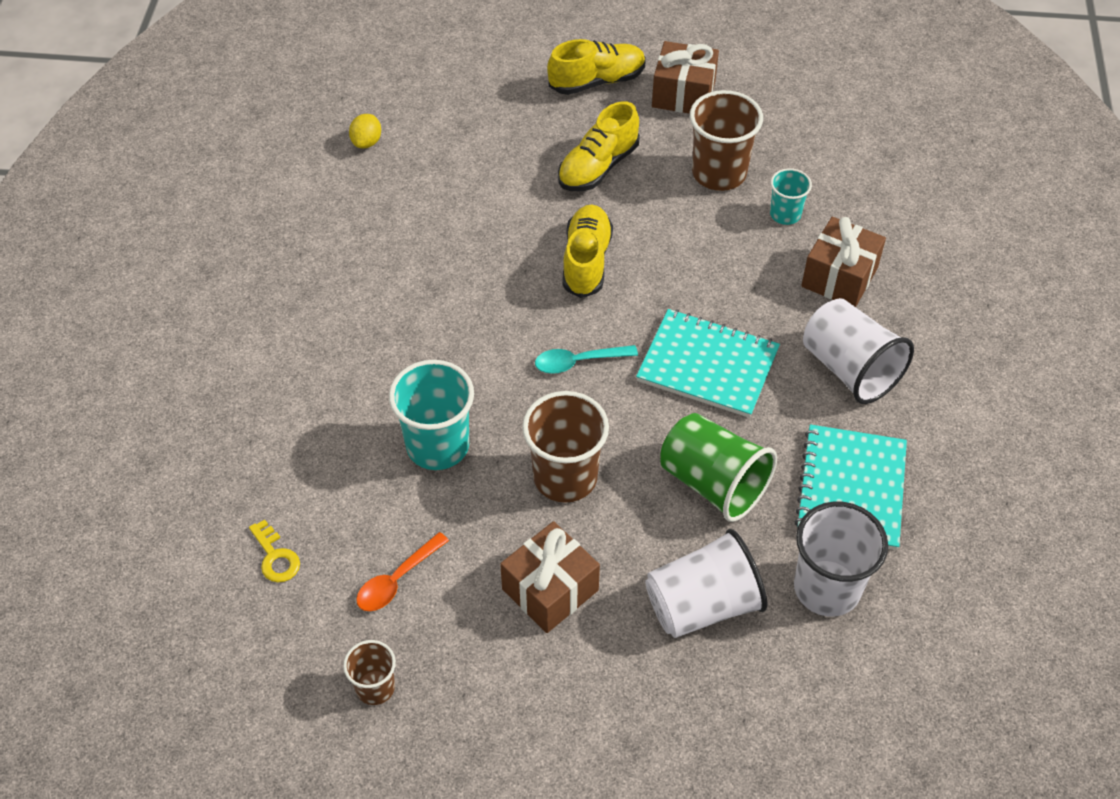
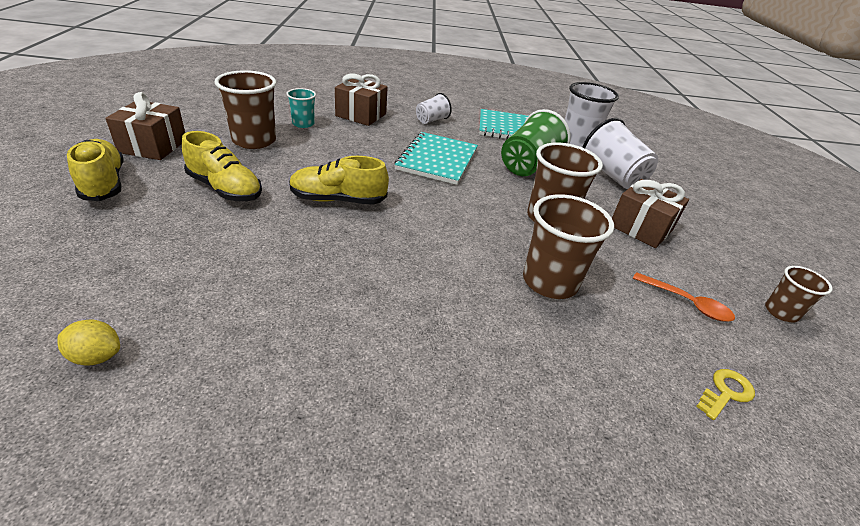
camera: 100 degrees left, 15 degrees down
(437, 446) = (549, 282): turquoise cup -> brown cup
(578, 362) = (444, 208): turquoise spoon -> none
(850, 369) = (431, 120): white cup -> white cup, size x0.56

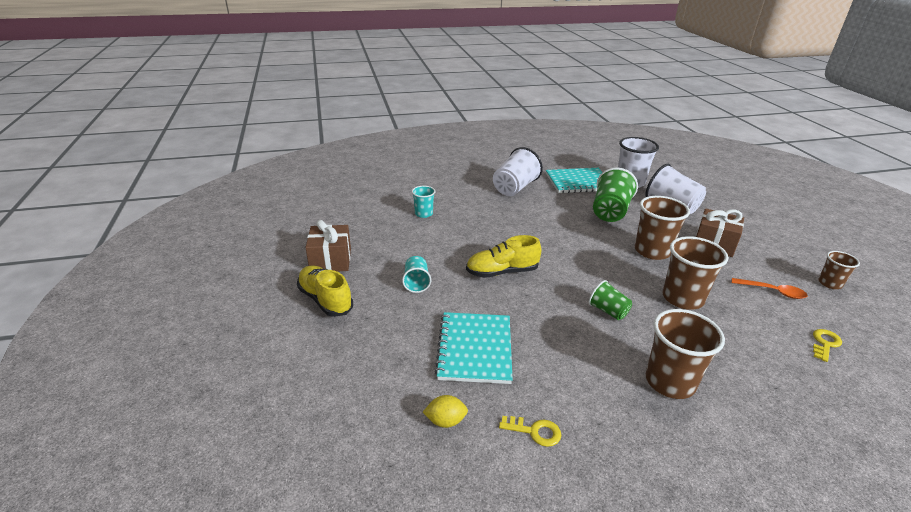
camera: 10 degrees left, 5 degrees down
(199, 403) = (534, 431): none -> yellow key
(225, 189) = (416, 283): yellow shoe -> turquoise cup
(254, 141) = (401, 237): brown cup -> brown cup (670, 382)
(361, 115) = (459, 195): brown gift -> none
(431, 120) = (514, 188): white cup -> white cup, size x1.79
(435, 274) = (608, 311): none -> green cup
(437, 160) = (544, 222): turquoise notebook -> turquoise notebook (475, 349)

